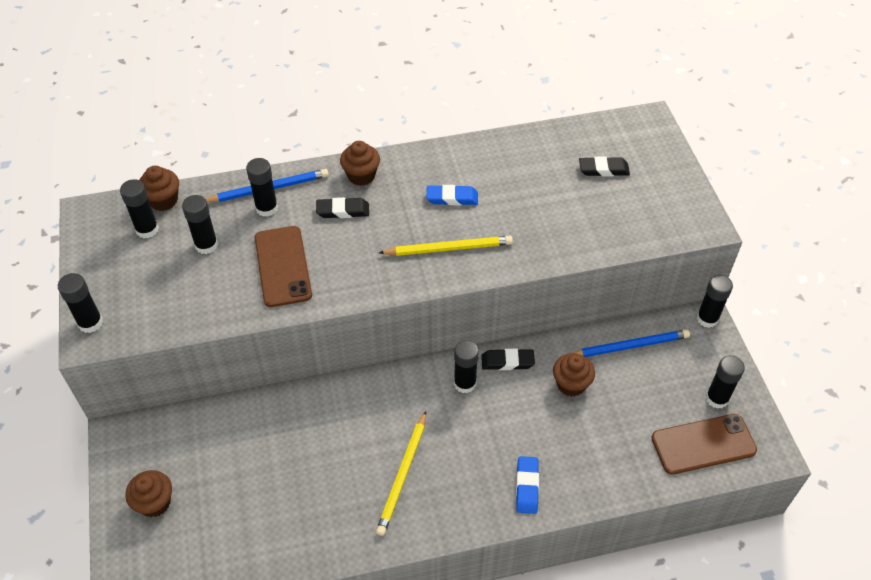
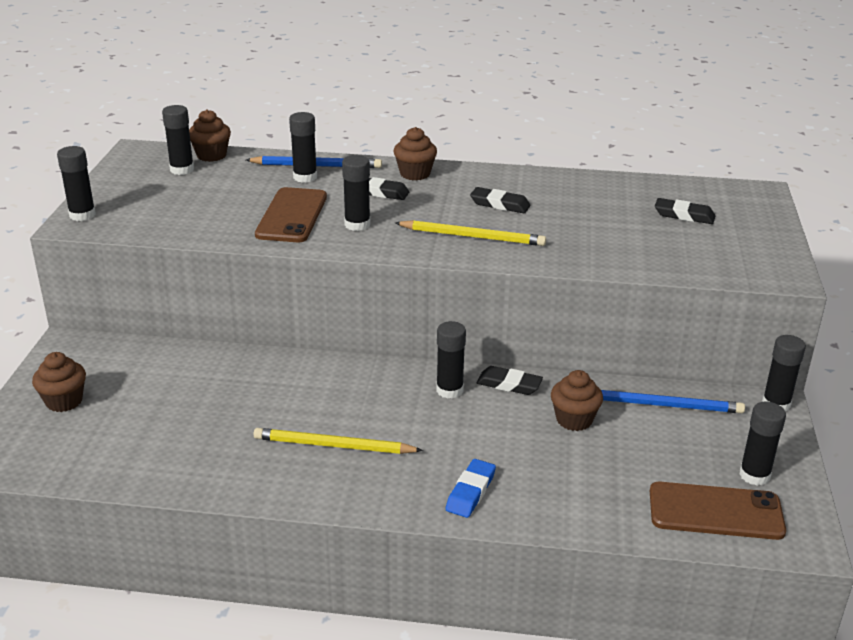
camera: 20 degrees right, 20 degrees down
(206, 245) = (229, 189): black glue stick -> black glue stick (357, 224)
(403, 475) = (333, 446): yellow pencil -> yellow pencil turned 60 degrees clockwise
(452, 198) = (500, 204): blue eraser -> black eraser

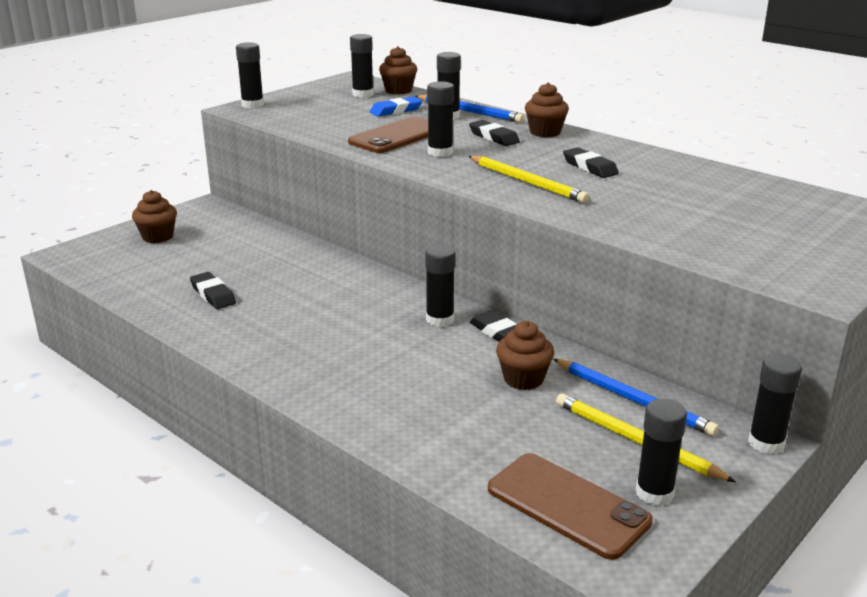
camera: 35 degrees right, 5 degrees down
(333, 446) = (294, 325): yellow pencil -> yellow pencil (636, 441)
(470, 492) = (356, 396): blue eraser -> blue eraser (396, 110)
(684, 215) = (775, 216): black eraser -> black eraser (213, 294)

